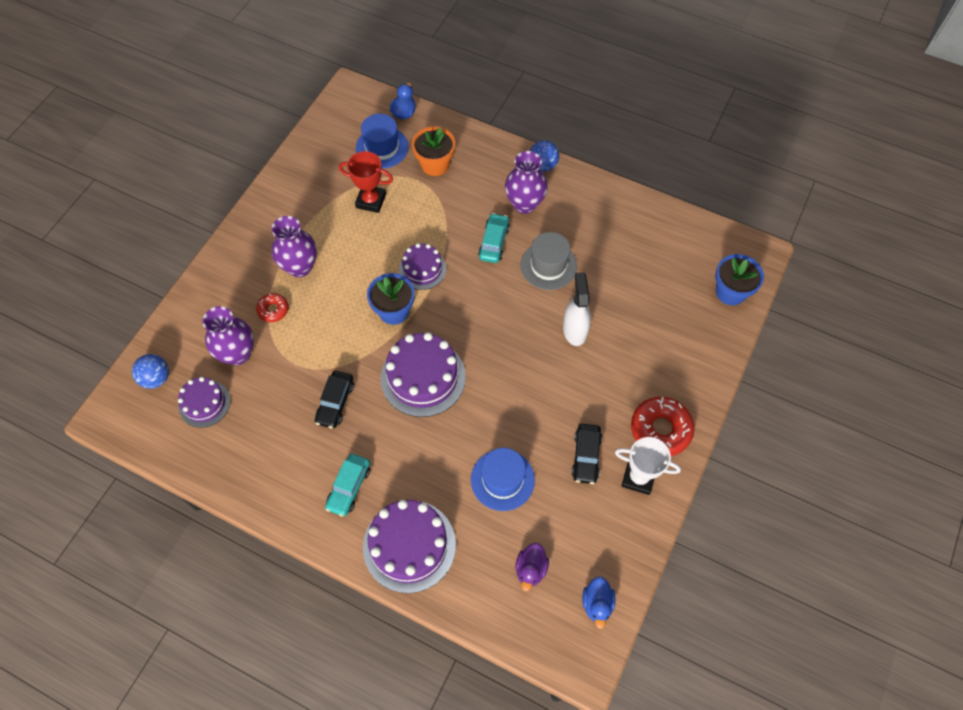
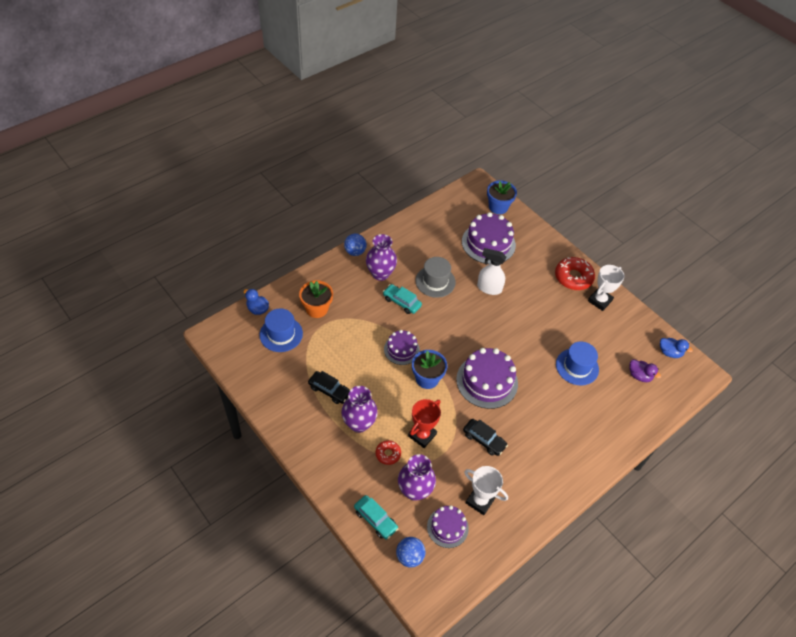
camera: 70 degrees left, 10 degrees down
(251, 426) = (480, 501): none -> white trophy
(349, 487) = (551, 454): turquoise car -> turquoise car (375, 519)
(371, 201) = (325, 358): red trophy -> red trophy (422, 435)
(409, 545) = (604, 434): purple cake -> purple cake (488, 243)
(586, 456) = (577, 319): black car -> black car (329, 390)

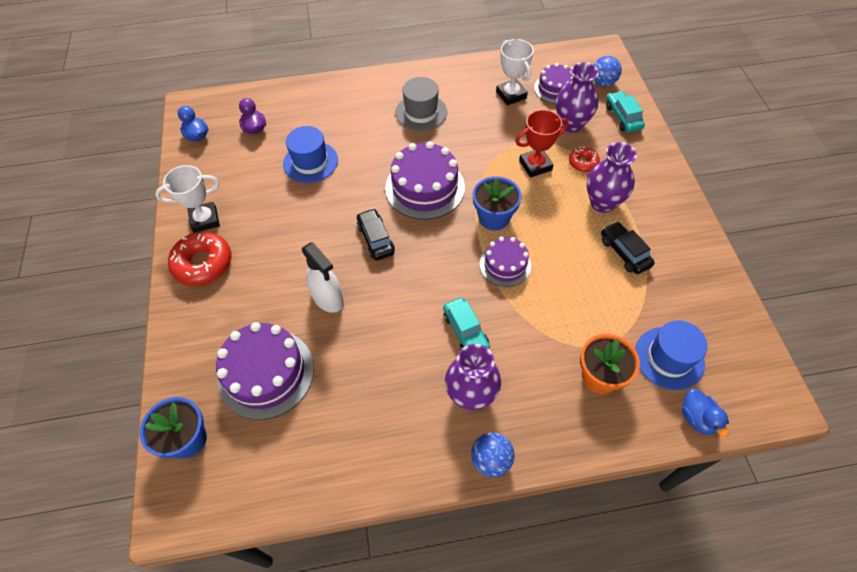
camera: 145 degrees left, 5 degrees up
(435, 281) = (395, 343): grey hat -> grey hat (421, 112)
(484, 440) = (471, 137): black car -> black car (376, 239)

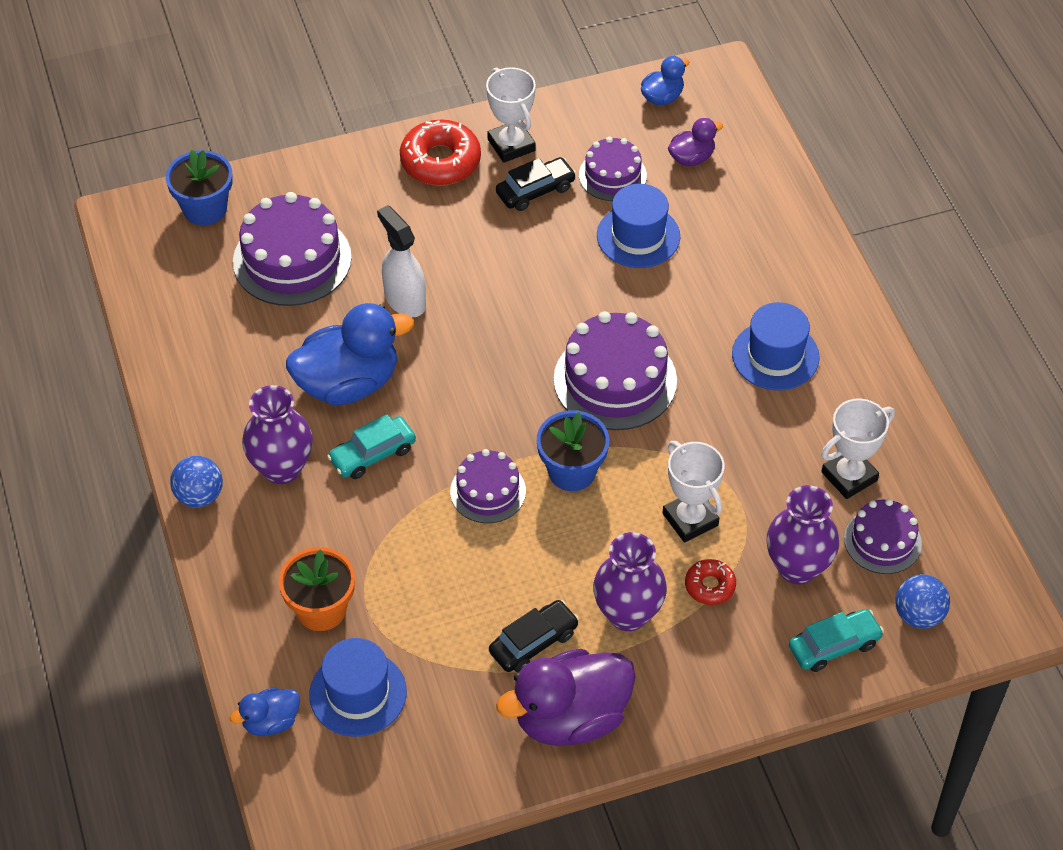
camera: 80 degrees right, 5 degrees down
(254, 168) = (612, 175): none -> purple cake
(328, 298) = (404, 300): white spray bottle -> white spray bottle turned 105 degrees clockwise
(376, 239) = (509, 335): black car -> black car (535, 191)
(398, 342) = (348, 383): none -> blue duck
(421, 112) = (775, 356): grey hat -> blue hat
(535, 165) = (690, 519): red trophy -> white trophy
(678, 239) = (570, 718): none -> purple duck

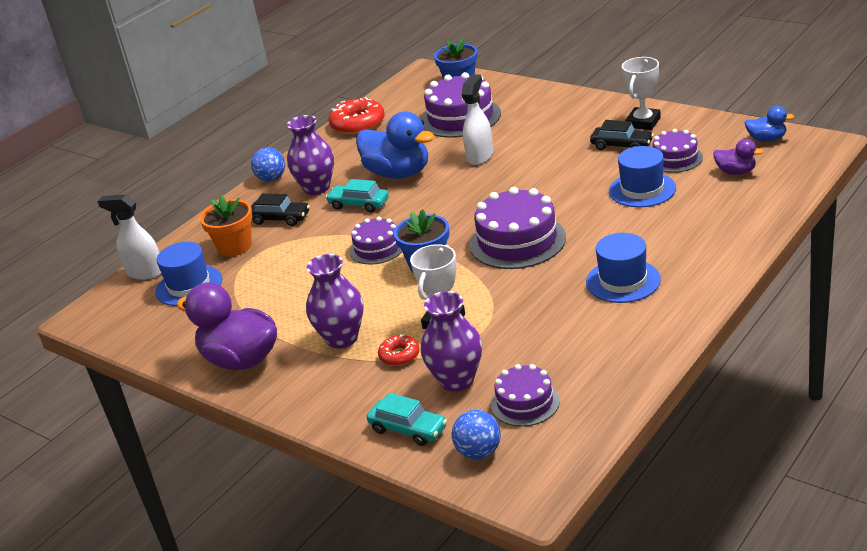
camera: 60 degrees right, 20 degrees down
(271, 722) = (145, 272): blue duck -> white spray bottle
(440, 161) = (595, 113): red donut -> red donut (358, 124)
(533, 642) = (283, 319): black car -> black car (280, 219)
(849, 476) = (562, 360): white trophy -> none

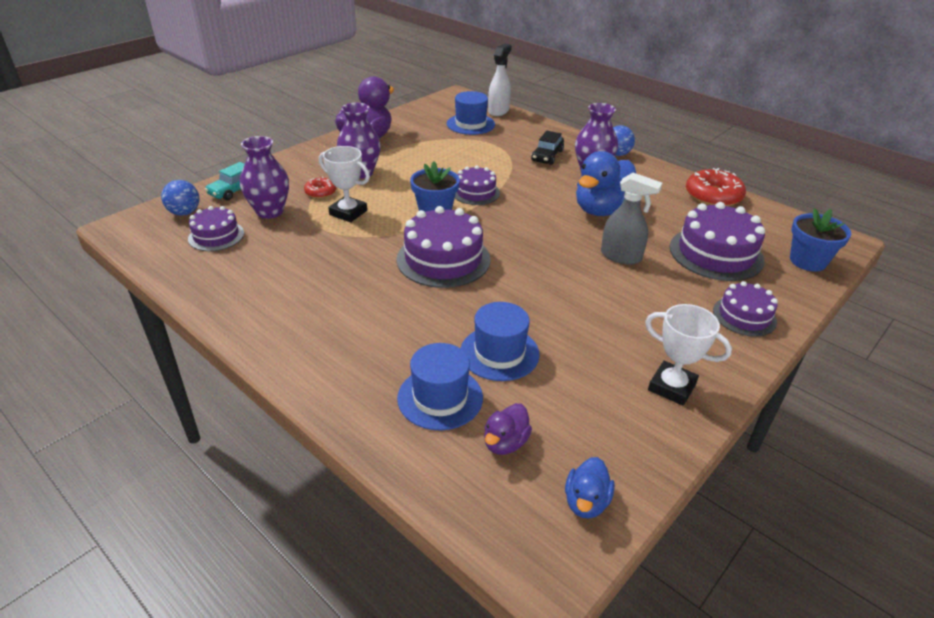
camera: 90 degrees right, 5 degrees up
(235, 246) = (514, 139): orange flower pot -> none
(359, 204) = (553, 188): turquoise car -> none
(480, 156) = (621, 256): white spray bottle -> grey spray bottle
(621, 146) = (612, 357): black car -> none
(623, 281) = (334, 308): blue hat -> blue hat (440, 397)
(675, 158) = (563, 395): purple cake -> purple cake (744, 316)

